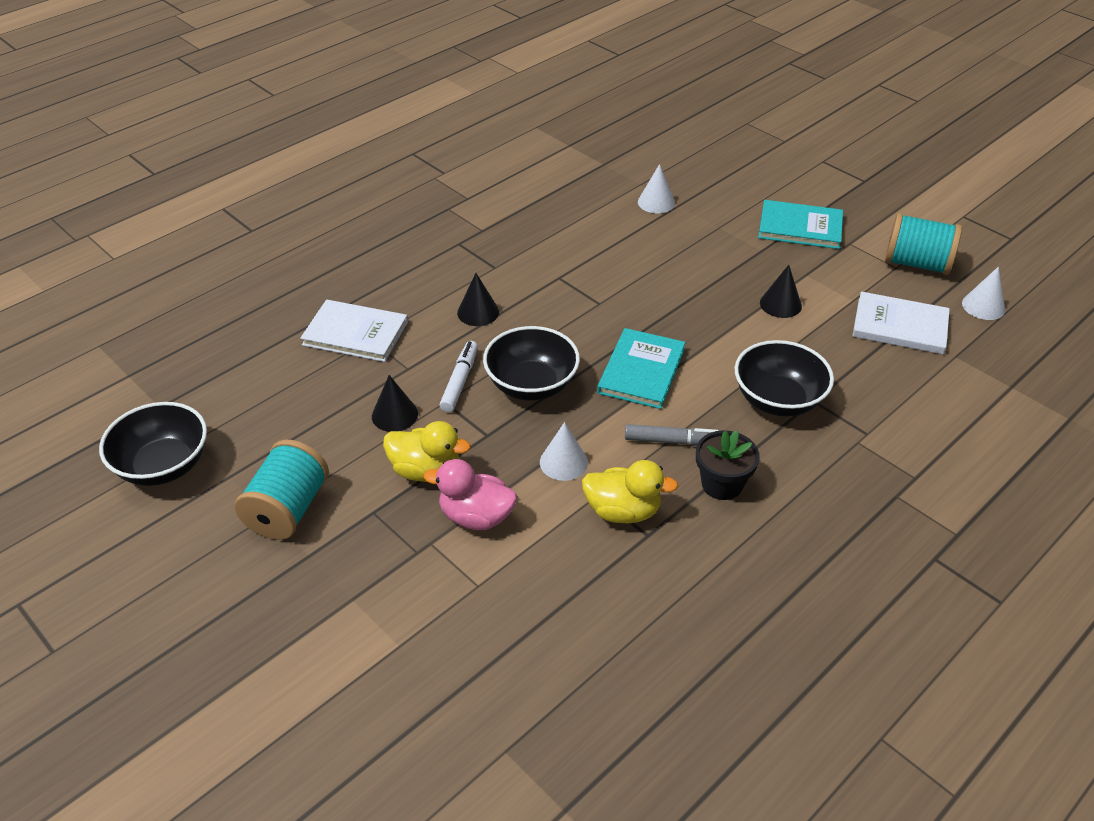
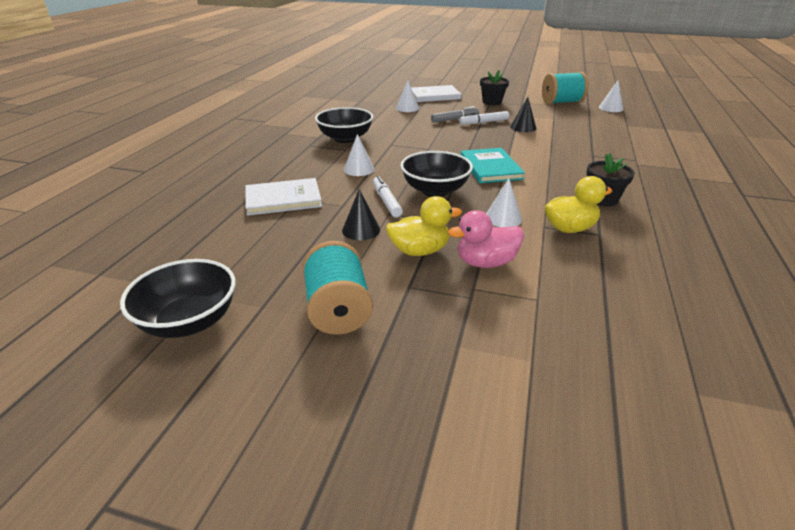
camera: 30 degrees left, 10 degrees down
(478, 312) = (359, 169): black cone -> white cone
(673, 441) = (550, 190): grey marker -> grey marker (454, 119)
(734, 273) = (484, 122): none -> white marker
(778, 400) = (576, 160): black bowl -> black bowl (345, 138)
(800, 227) = (492, 102): turquoise book -> black flower pot
(900, 326) = (588, 122): white book -> white book (434, 96)

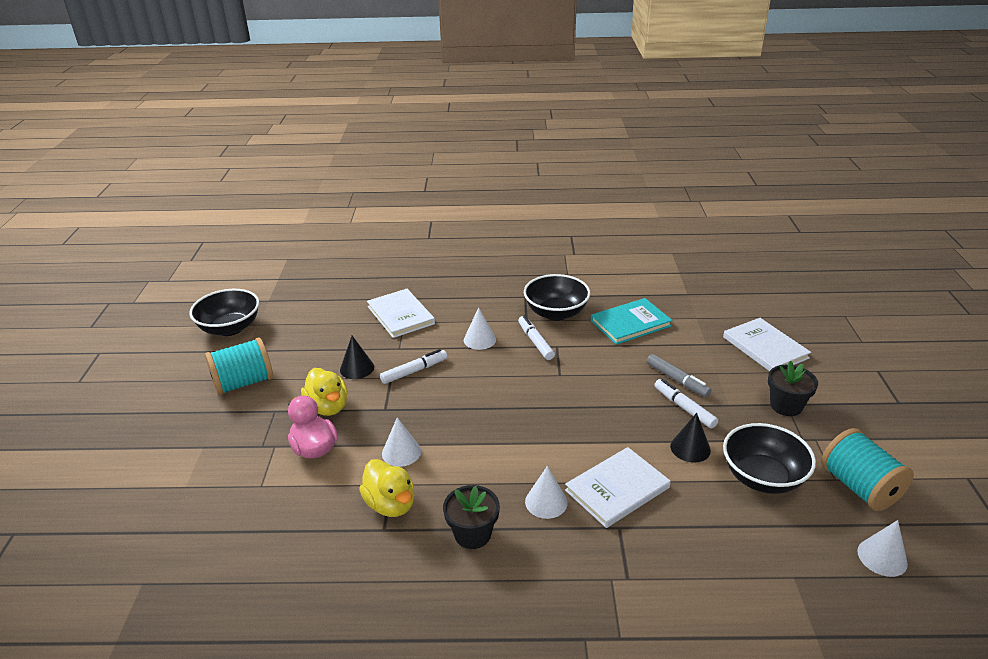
camera: 75 degrees right, 0 degrees up
(379, 150) = (535, 342): none -> white marker
(407, 108) = (691, 334): white cone -> white cone (546, 502)
(435, 190) = (449, 397): black bowl -> black bowl (762, 477)
(490, 168) = (526, 430): turquoise book -> turquoise book (630, 323)
(558, 150) = (617, 489): none -> white book

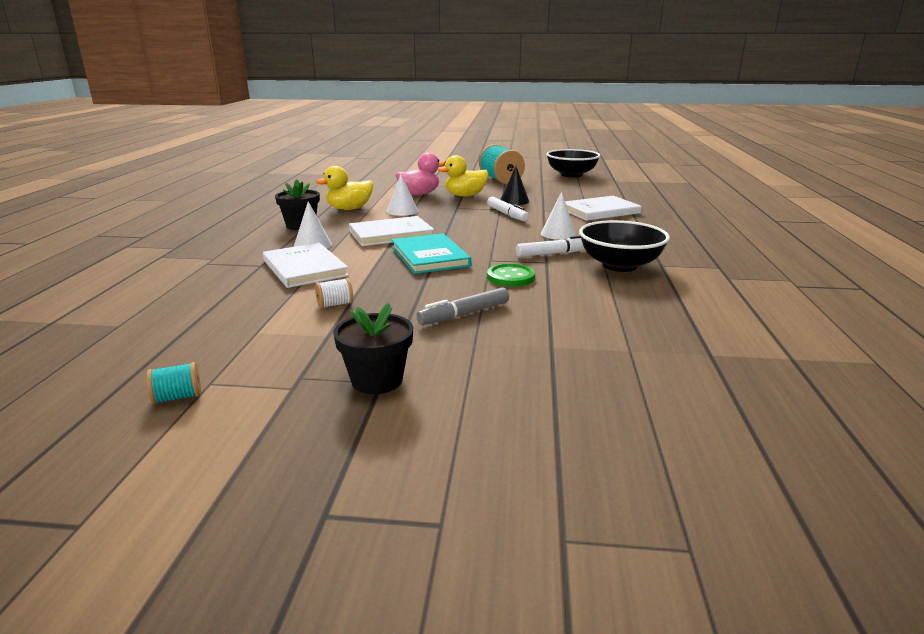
camera: 95 degrees right, 10 degrees down
(598, 362) = (510, 277): none -> green button
(630, 323) = (603, 302): turquoise book -> turquoise book (430, 256)
(684, 408) = (406, 311): white marker -> none
(690, 448) = (335, 304): black cone -> white spool
(762, 477) = (257, 335): black bowl -> none
(765, 347) = (539, 395): white book -> white book (391, 234)
(859, 487) = (177, 397): turquoise spool -> turquoise spool, size x0.43
(882, 557) = (69, 381): white cone -> none

